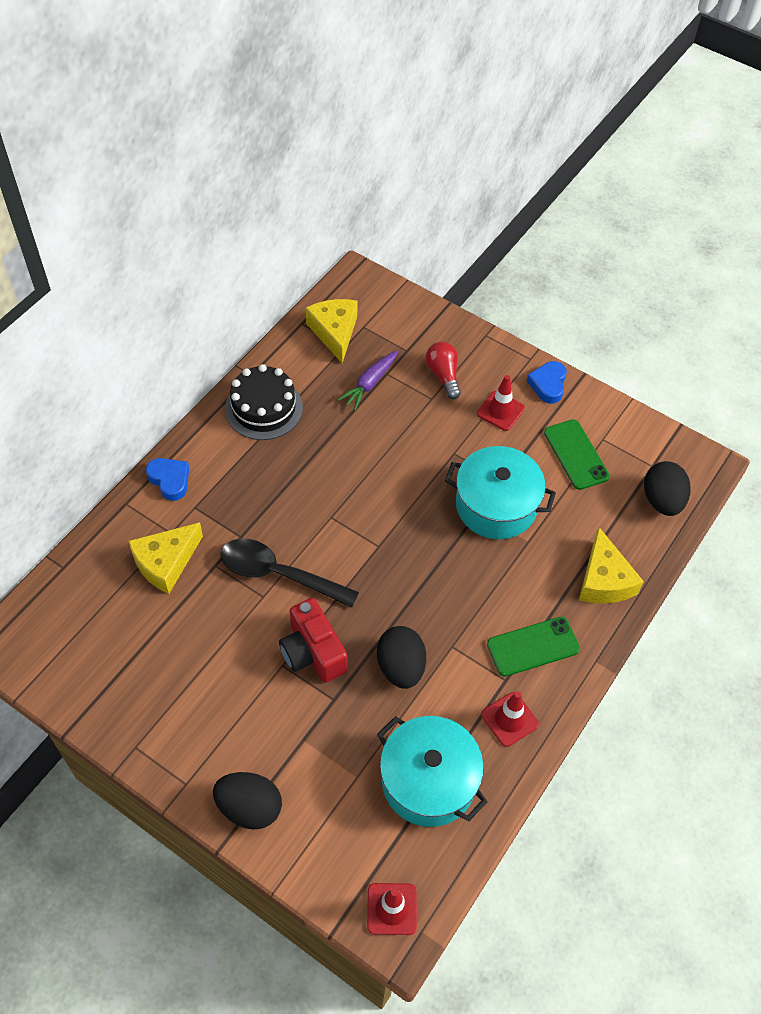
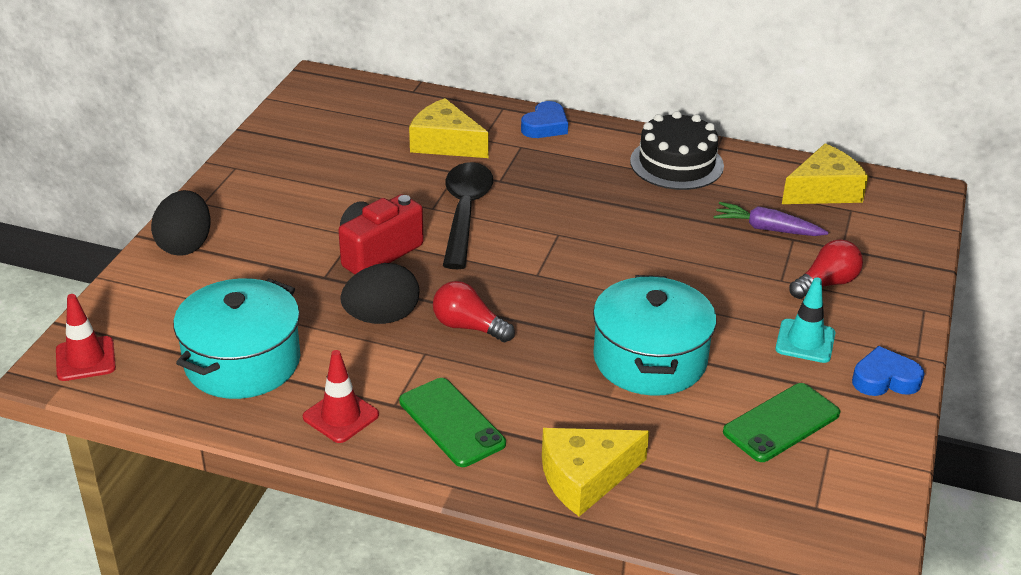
camera: 75 degrees right, 20 degrees down
(429, 609) = (468, 327): none -> red light bulb
(500, 411) = (805, 341): red traffic cone -> turquoise traffic cone
(662, 500) = (758, 526): black egg -> none

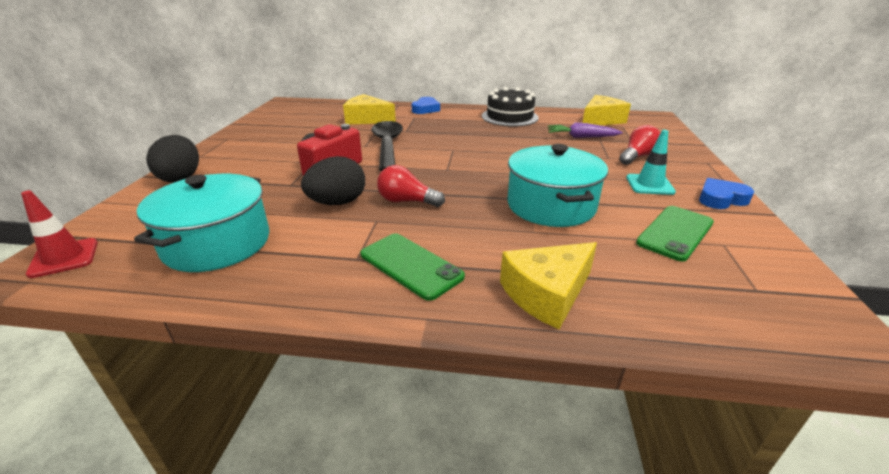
camera: 10 degrees left, 5 degrees down
(341, 416) = (308, 273): red traffic cone -> none

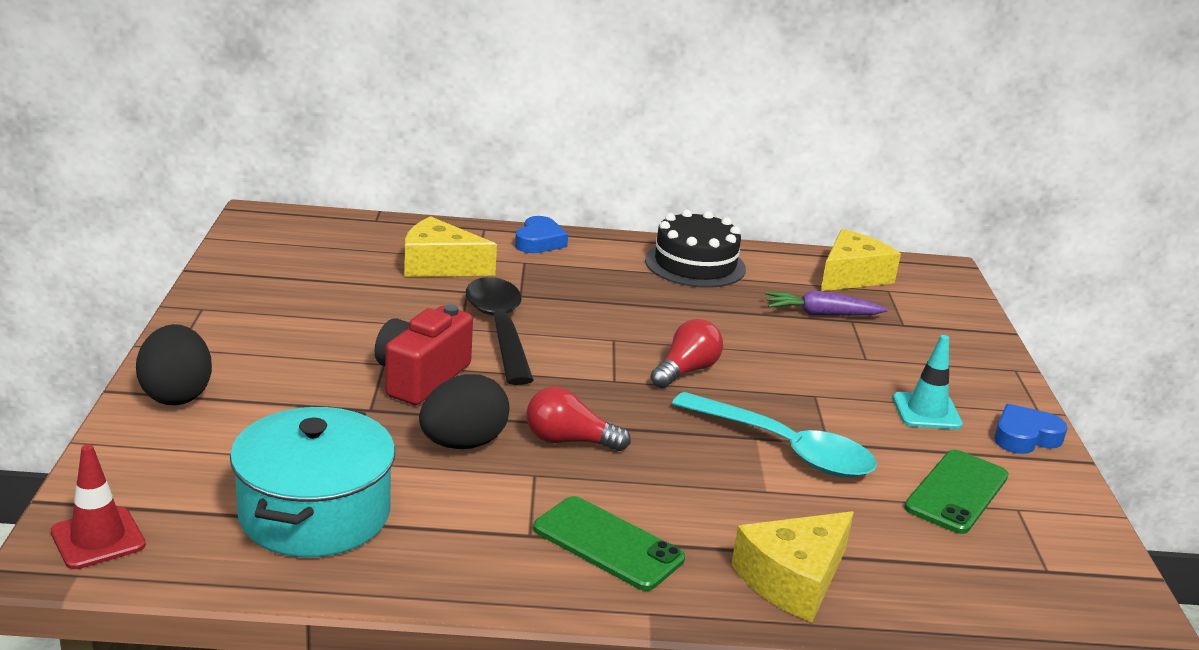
camera: 10 degrees left, 5 degrees down
(551, 205) = (785, 448): turquoise pot -> turquoise spoon
(637, 156) = (910, 357): red light bulb -> red light bulb (686, 371)

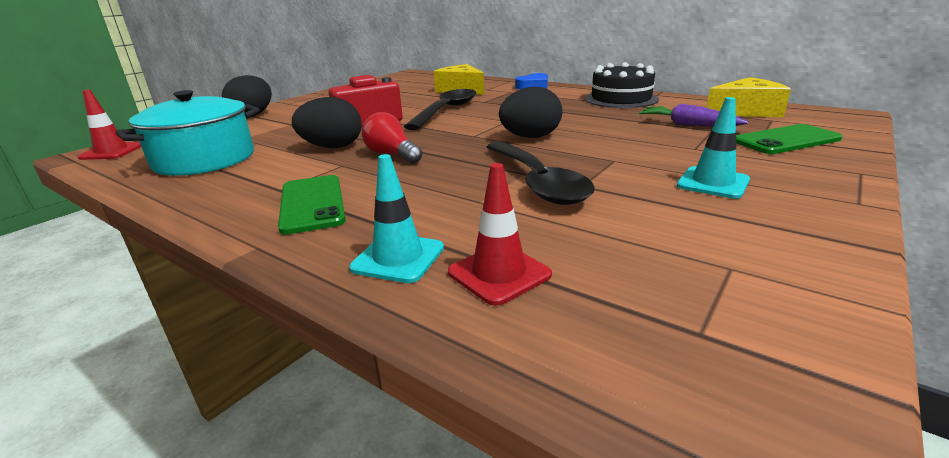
camera: 40 degrees right, 0 degrees up
(686, 371) = (530, 137): red light bulb -> black egg
(785, 448) = (537, 182): turquoise spoon -> black spoon
(793, 579) = (398, 258): yellow cheese -> turquoise traffic cone
(886, 567) = (499, 274): none -> red traffic cone
(957, 492) = (668, 239): green phone -> green phone (786, 140)
(1025, 437) = (815, 216): blue heart -> none

